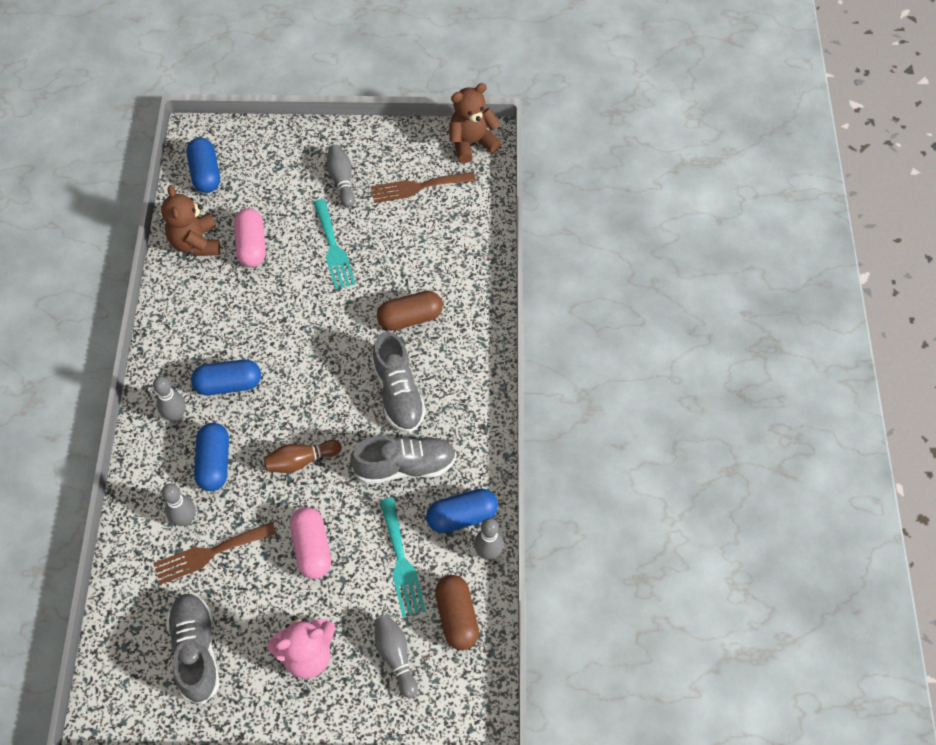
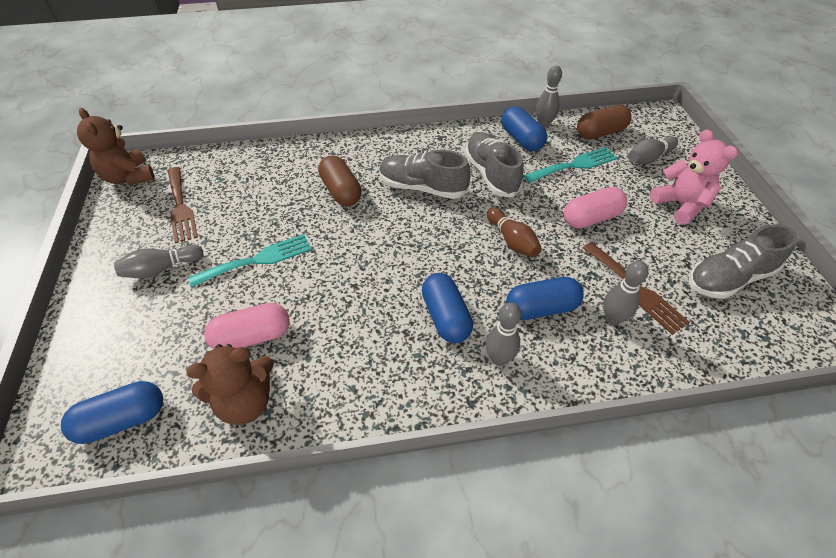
camera: 100 degrees left, 10 degrees down
(398, 393) = (422, 187): grey shoe -> grey shoe turned 135 degrees counterclockwise

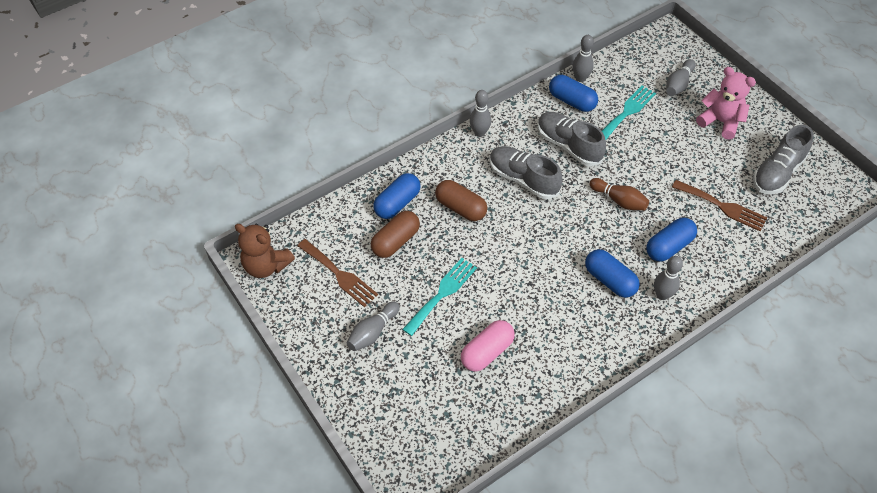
camera: 25 degrees left, 5 degrees up
(122, 420) = (446, 444): blue capsule -> blue capsule (397, 203)
(245, 402) = (519, 396): brown teddy bear -> none
(422, 187) = (523, 179): grey shoe -> grey shoe turned 45 degrees clockwise
(591, 218) = (664, 158): pink capsule -> none
(600, 133) = (630, 71): brown capsule -> brown capsule (395, 241)
(612, 318) = (718, 235): grey bowling pin -> grey bowling pin (479, 132)

